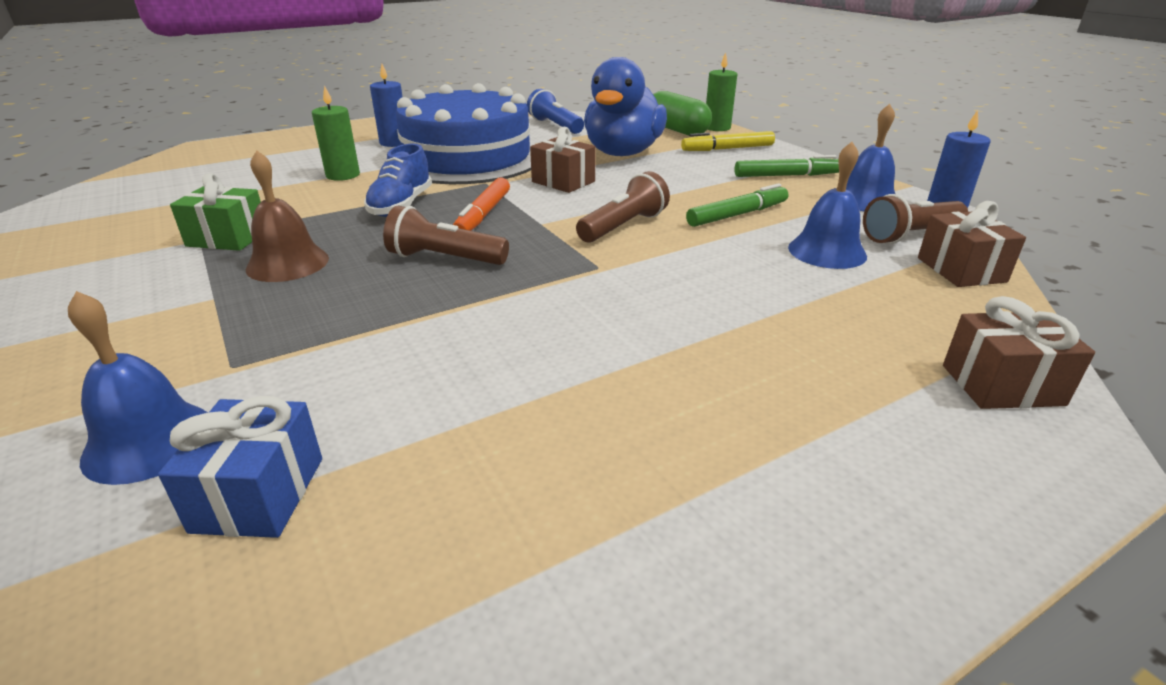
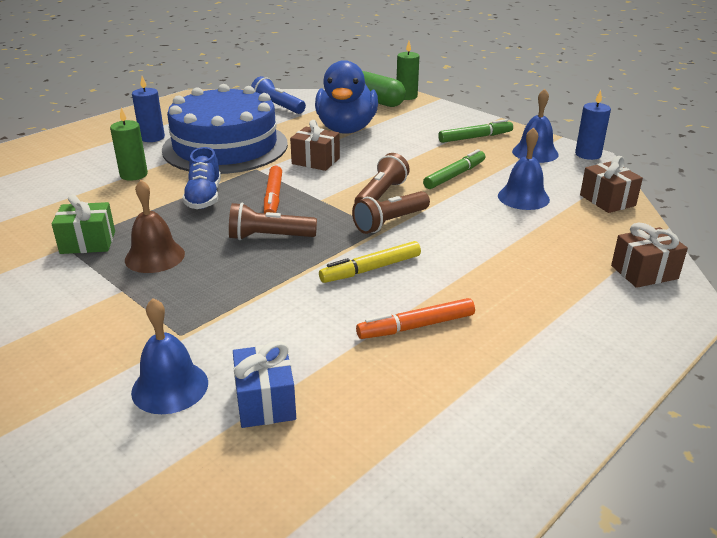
camera: 15 degrees left, 0 degrees up
(571, 412) = (416, 326): none -> orange marker
(727, 149) = (423, 117): yellow marker -> yellow marker (371, 269)
(910, 236) = (571, 178): brown flashlight -> brown flashlight (390, 222)

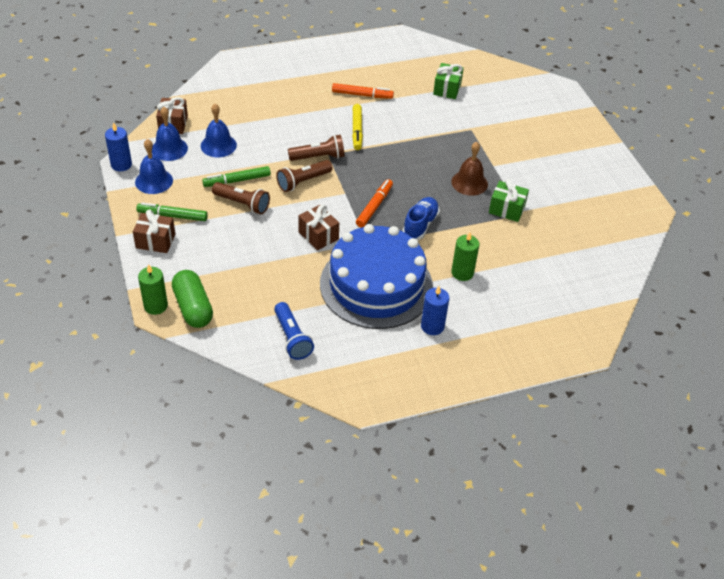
camera: 155 degrees left, 15 degrees up
(170, 387) = (483, 108): blue bell -> blue bell (169, 149)
(265, 401) = (447, 89): blue gift -> green gift
(269, 237) = (397, 173): brown flashlight -> brown flashlight (242, 204)
(346, 129) = (260, 271): blue duck -> none
(371, 269) = (357, 130): yellow marker -> yellow marker turned 90 degrees clockwise
(644, 272) = (226, 79): brown gift -> brown gift (155, 241)

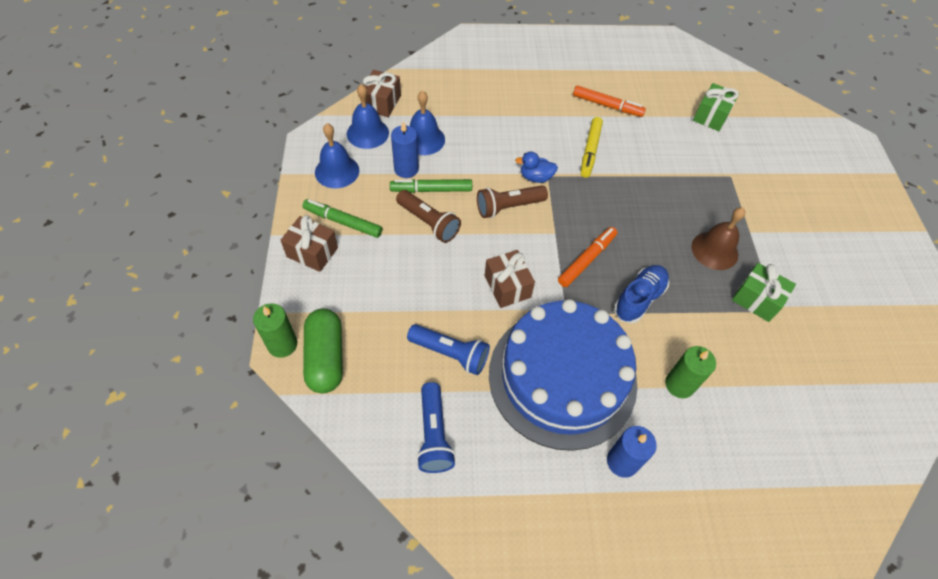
camera: 15 degrees right, 10 degrees up
(121, 164) = (308, 143): blue candle -> blue candle (406, 169)
(288, 286) = (450, 354): none -> blue flashlight
(318, 157) = (535, 177): brown flashlight -> blue duck

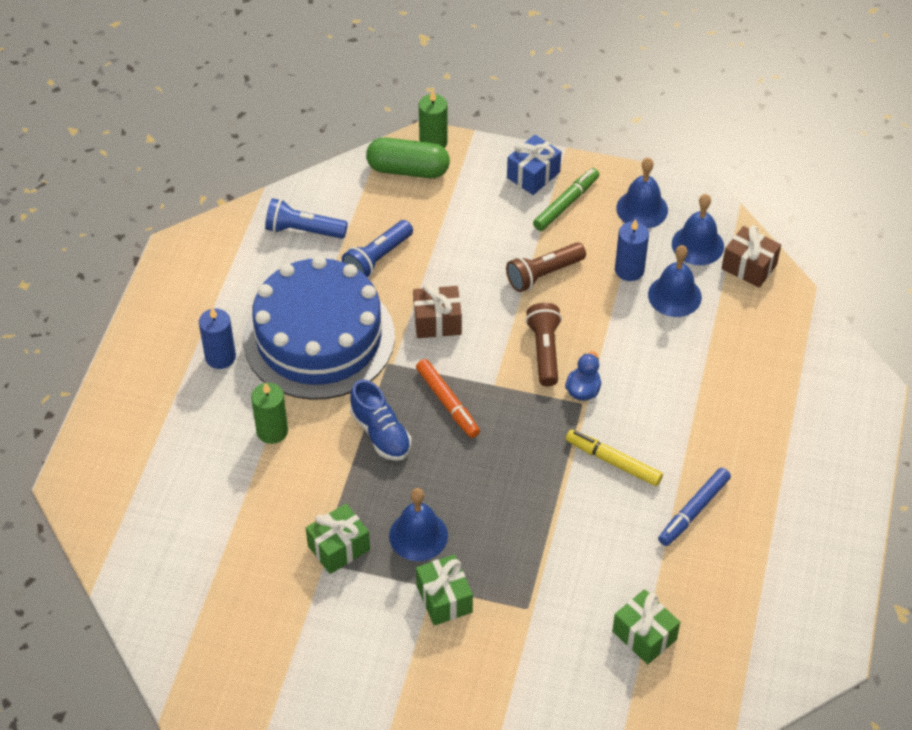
camera: 110 degrees right, 5 degrees down
(312, 252) = (533, 175): brown gift -> blue gift
(431, 190) = (590, 286): green marker -> none
(607, 105) = (694, 511): orange marker -> blue marker
(714, 250) = (418, 535): brown bell -> blue bell
(754, 223) = (444, 599): none -> green gift

